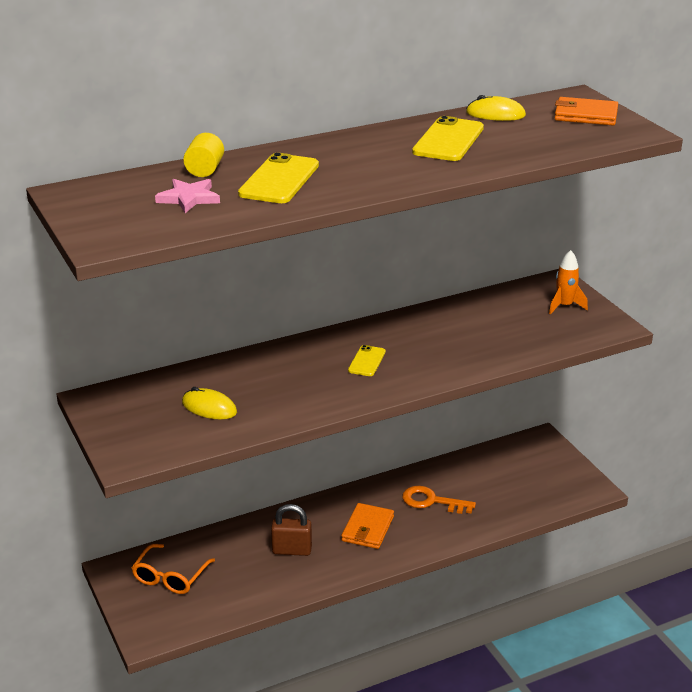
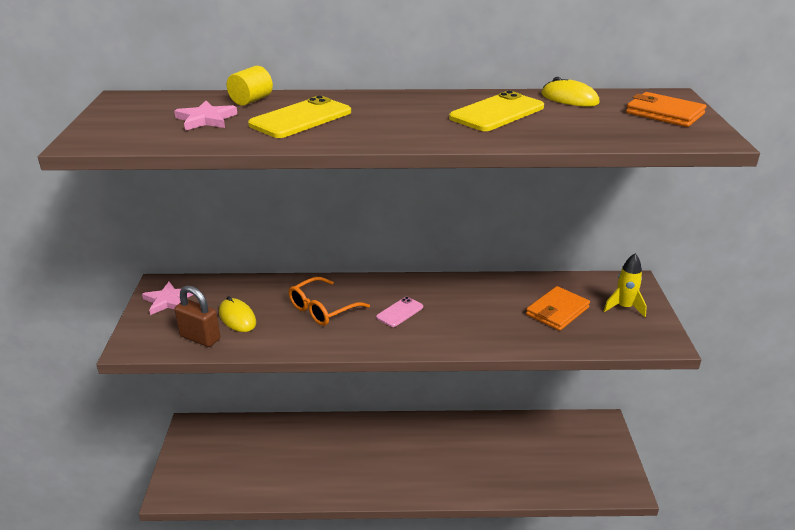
camera: 25 degrees right, 0 degrees up
(117, 411) = (168, 301): none -> pink star
(170, 577) = (223, 447): orange glasses -> orange glasses (322, 309)
(292, 550) = (328, 456): brown padlock -> brown padlock (200, 338)
(367, 361) = (399, 312): yellow phone -> pink phone
(368, 529) = (401, 458): orange wallet -> orange wallet (557, 311)
(432, 501) = (471, 451): orange key -> none
(564, 306) = (624, 307): orange rocket -> yellow rocket

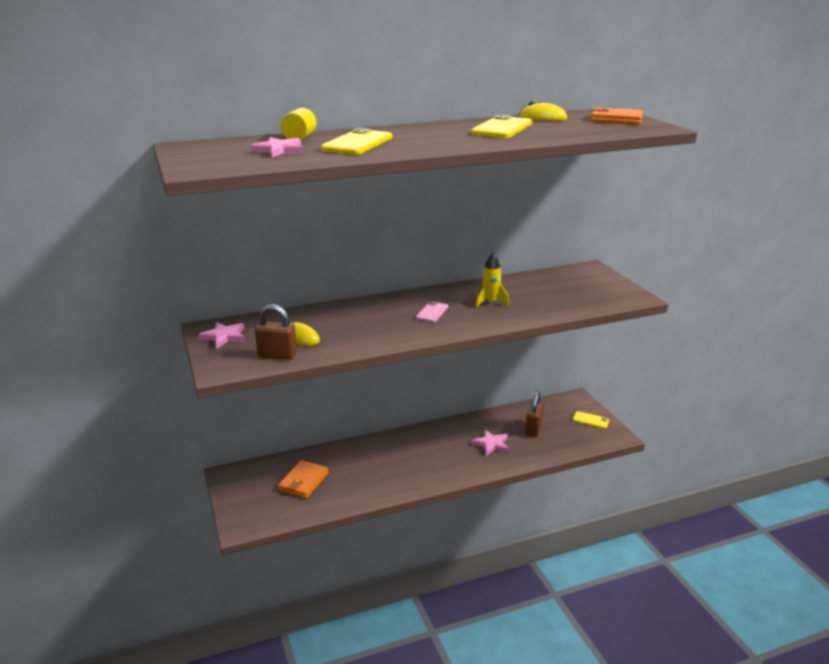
camera: 20 degrees left, 5 degrees down
(322, 309) = (367, 320): orange glasses -> none
(472, 461) = (491, 444): none -> pink star
(531, 453) = (533, 429): none -> brown padlock
(557, 311) = (551, 293): orange wallet -> orange wallet (303, 481)
(606, 457) = (590, 420): none -> yellow phone
(624, 307) = (596, 283): yellow rocket -> yellow rocket (490, 302)

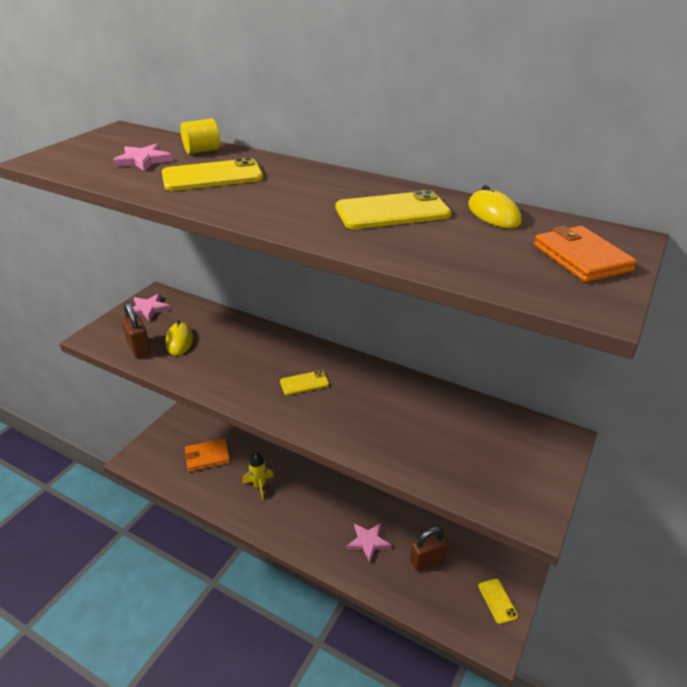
camera: 50 degrees right, 10 degrees up
(432, 312) = (304, 383): pink phone -> yellow phone
(490, 302) = (371, 407): yellow rocket -> yellow rocket (259, 486)

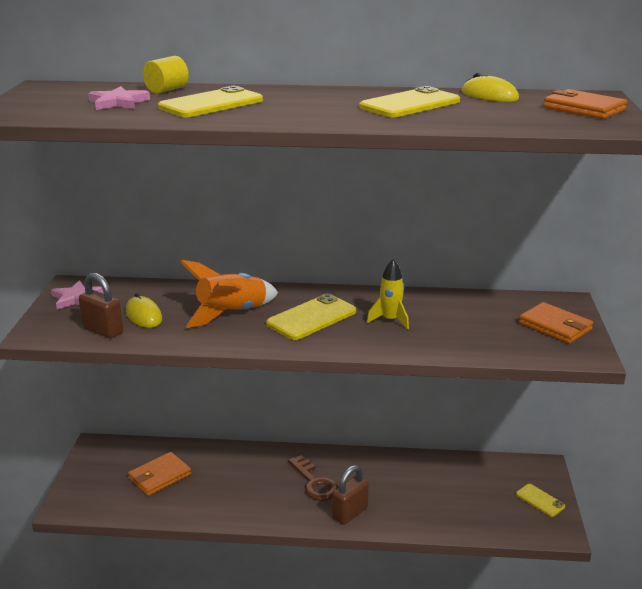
camera: 25 degrees left, 10 degrees down
(245, 359) = (232, 313): none -> orange rocket
(259, 486) = (241, 484): yellow rocket -> yellow rocket (390, 320)
(304, 383) = (311, 318): yellow phone -> yellow phone, size x1.76
(315, 506) = (315, 483): none -> brown key
(368, 542) = (391, 495): pink star -> none
(427, 560) = (457, 491): brown padlock -> brown padlock (350, 513)
(525, 466) = (555, 326): none -> orange wallet

